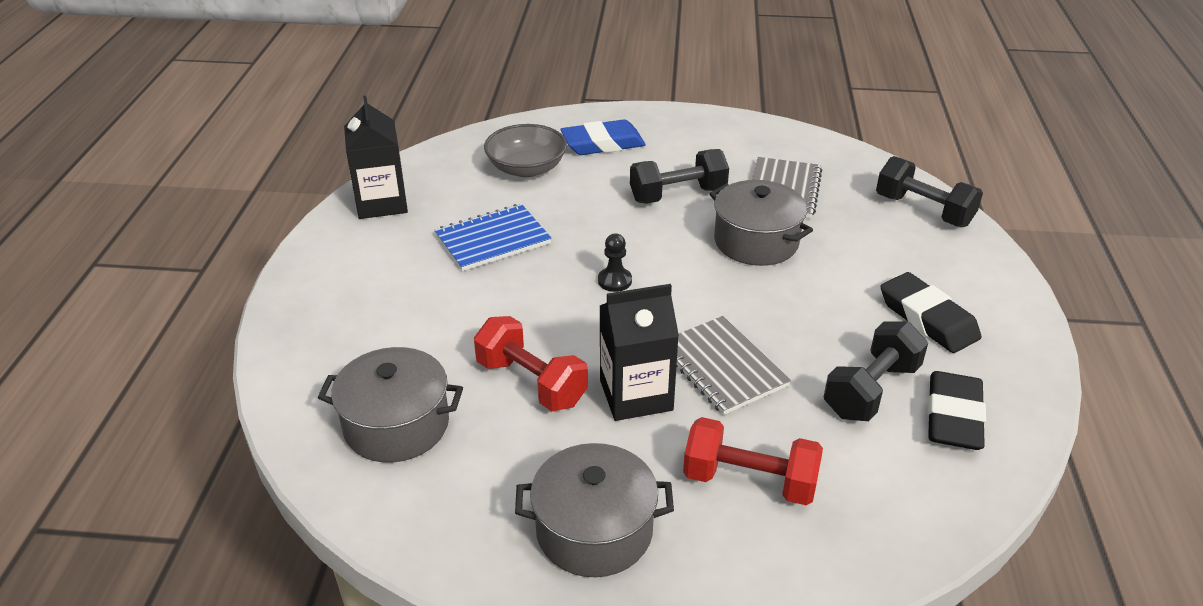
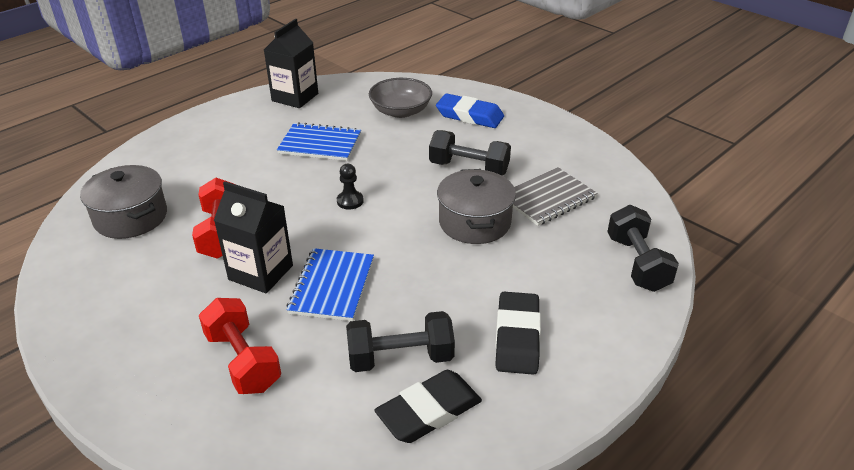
camera: 40 degrees right, 0 degrees up
(594, 531) = (130, 331): grey pot -> none
(722, 367) = (332, 286): grey notebook -> blue notebook

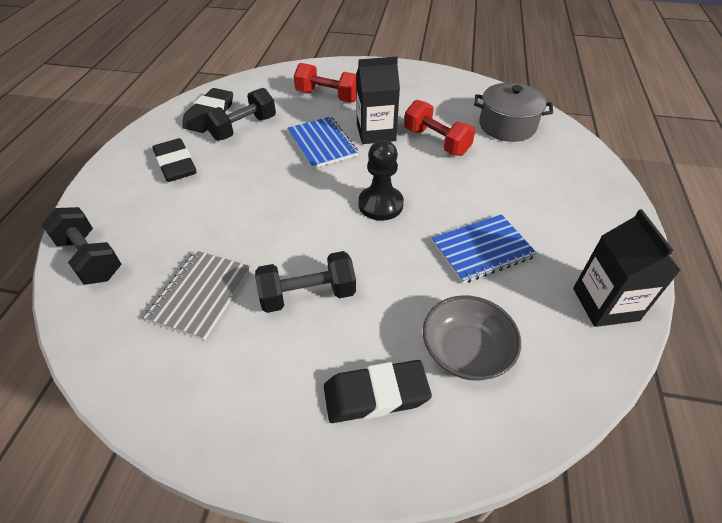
camera: 145 degrees right, 10 degrees up
(350, 201) = (380, 204): black pawn -> black pawn, size x1.74
(469, 116) = (376, 394): blue eraser -> black eraser
(474, 222) = (258, 233): grey pot -> none

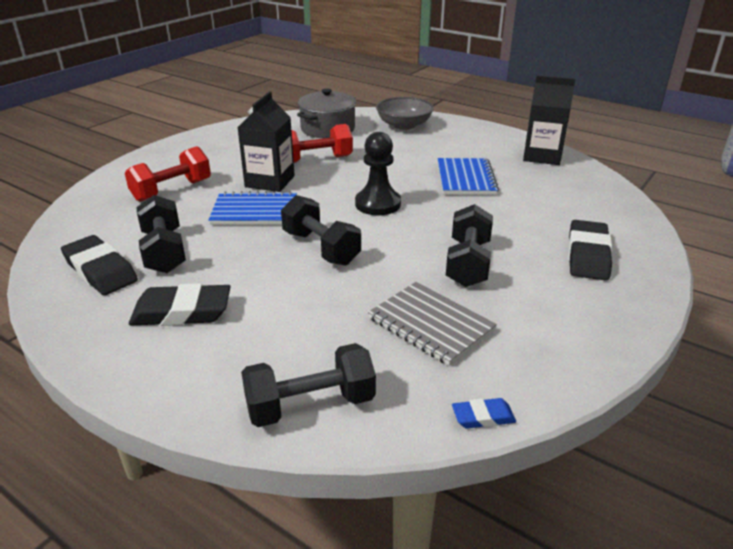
camera: 65 degrees left, 15 degrees down
(89, 359) = (483, 417): none -> blue eraser
(286, 196) = (321, 248): none -> black dumbbell
(466, 351) = (561, 211): grey bowl -> grey bowl (404, 125)

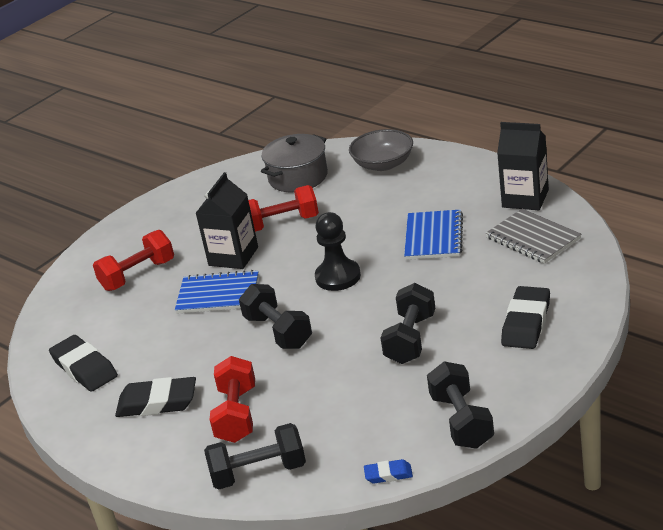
camera: 10 degrees right, 0 degrees up
(164, 251) = (137, 345): black dumbbell -> black dumbbell (461, 421)
(278, 331) = (237, 415): none -> red dumbbell
(430, 324) = (364, 401): grey notebook -> grey notebook (533, 238)

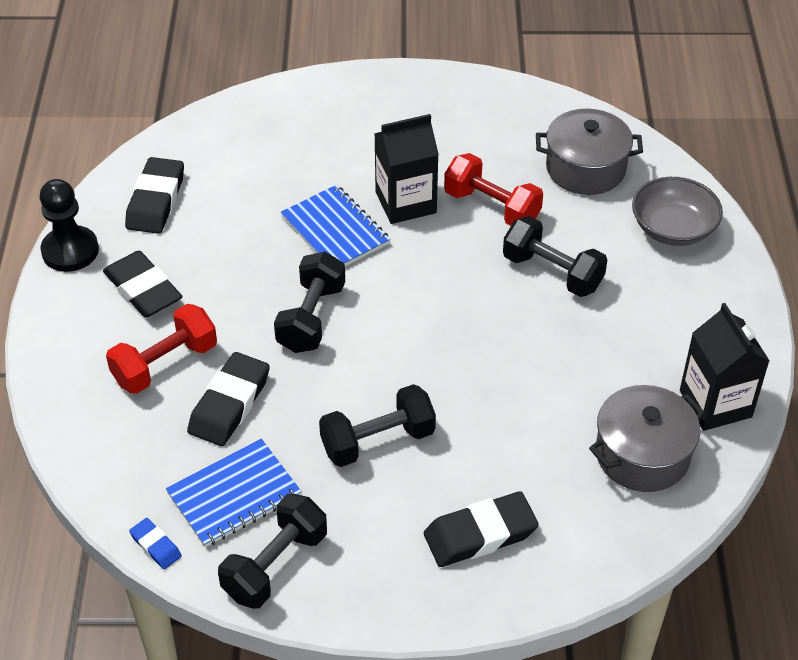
camera: 45 degrees right, 15 degrees up
(138, 275) = (320, 146): red dumbbell -> none
(259, 473) = (95, 434): black dumbbell -> black dumbbell (552, 272)
(306, 395) = (229, 404): none -> black eraser
(338, 277) = (436, 313): black pawn -> black pawn (70, 251)
(434, 237) = (572, 357): blue notebook -> blue notebook (234, 495)
(533, 238) = (642, 454): grey notebook -> grey pot

